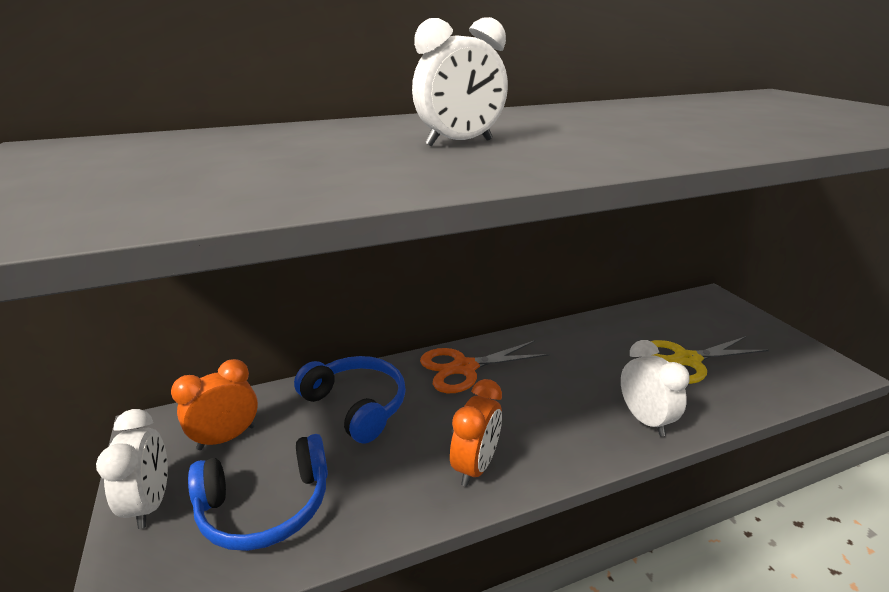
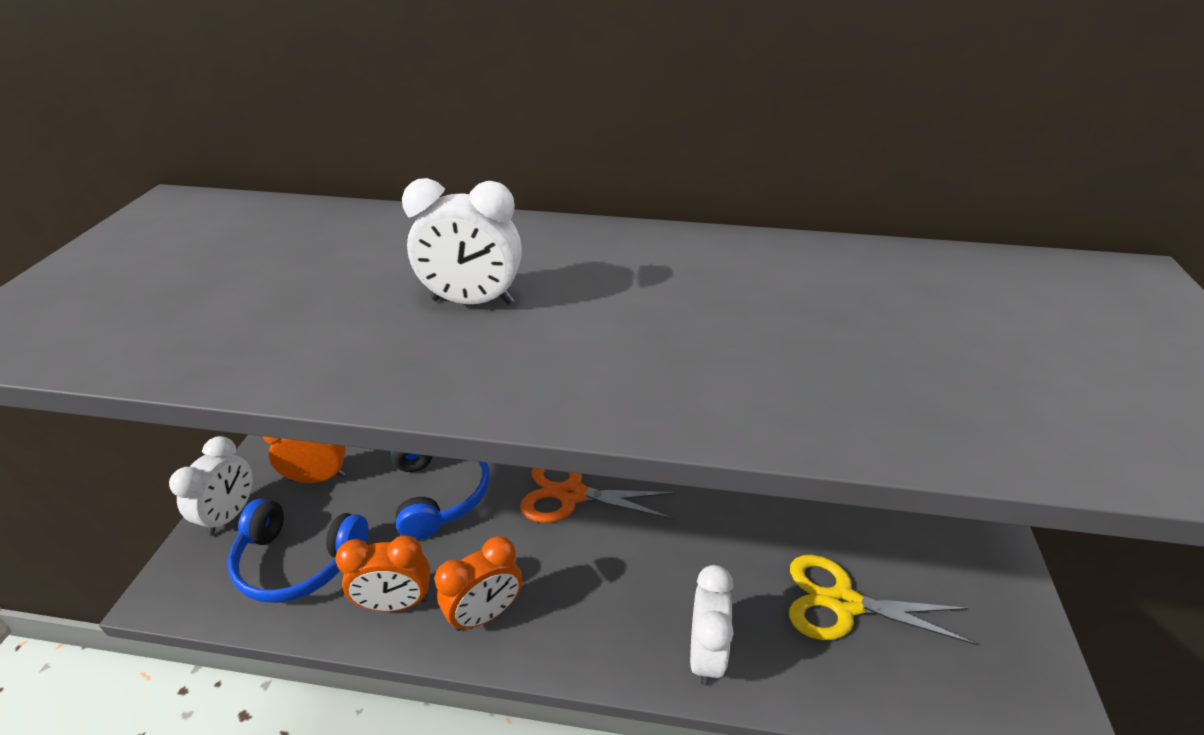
camera: 30 degrees right, 10 degrees up
(393, 493) = (396, 603): none -> orange clock

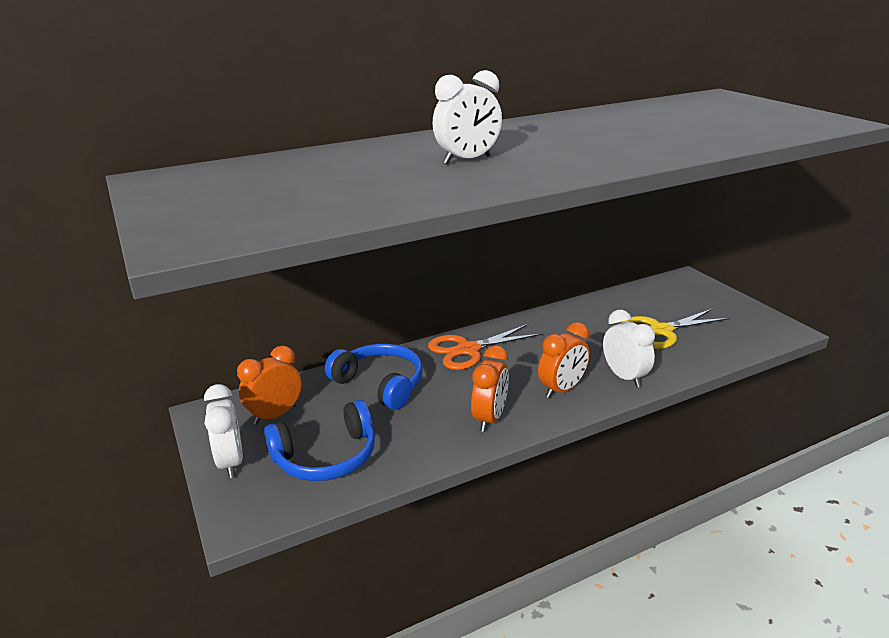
camera: 35 degrees left, 10 degrees down
(396, 603) = (427, 441): orange clock -> orange clock (562, 389)

